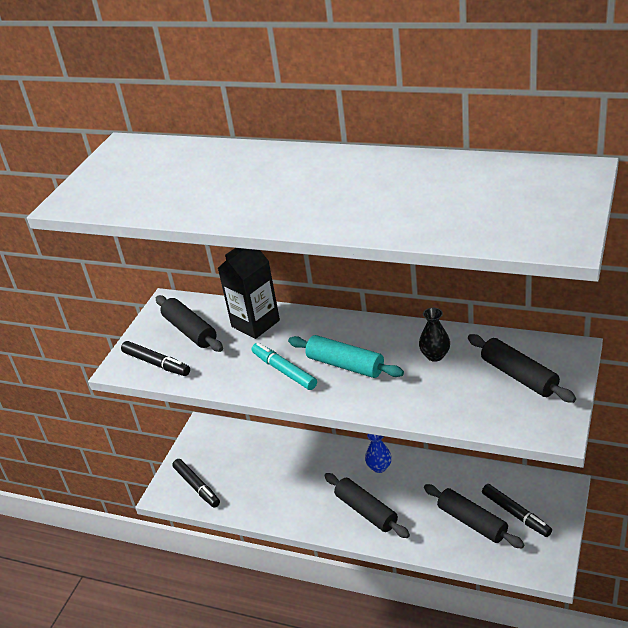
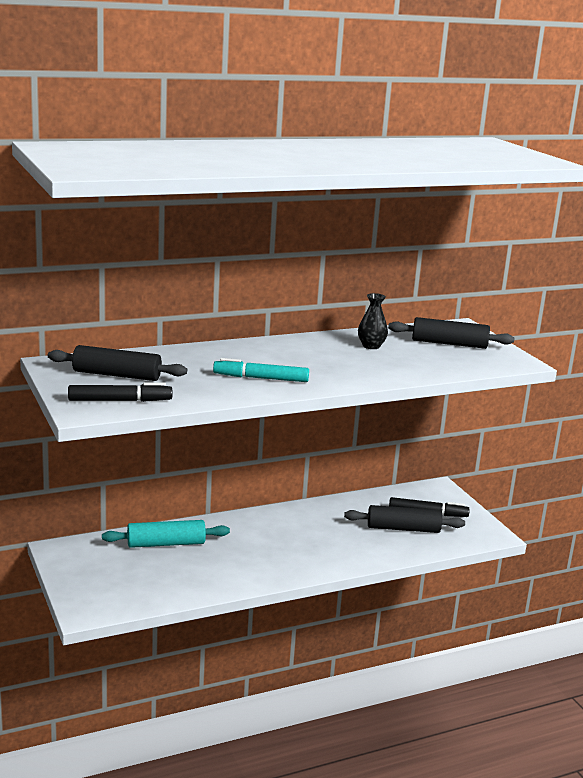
camera: 50 degrees left, 15 degrees down
(197, 487) = (116, 593): black marker -> none
(255, 323) = (178, 359): black carton -> none
(345, 365) = (309, 364): turquoise rolling pin -> turquoise rolling pin (166, 544)
(366, 511) = (310, 552): black rolling pin -> none
(379, 467) = (281, 521): blue vase -> none

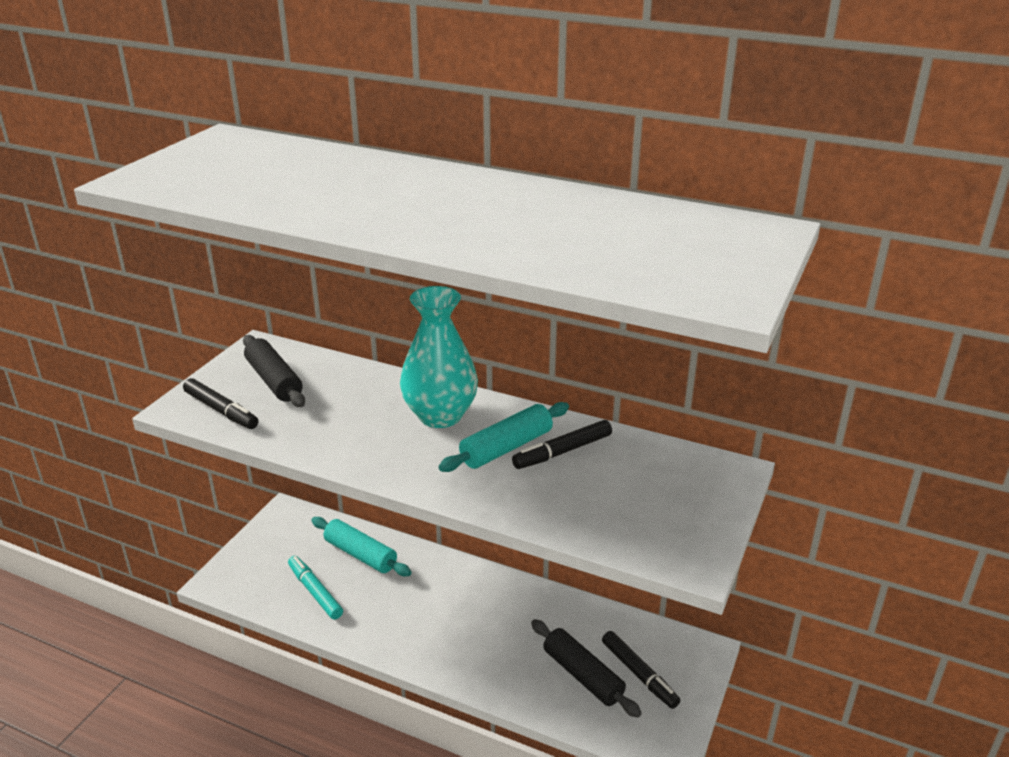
camera: 50 degrees right, 10 degrees up
(261, 378) = (373, 441): turquoise marker -> turquoise marker (315, 592)
(270, 354) = (440, 415): none -> turquoise vase
(340, 354) = (506, 448): none -> turquoise rolling pin
(371, 346) = (562, 451): black vase -> black marker
(449, 343) = (661, 490): black rolling pin -> none

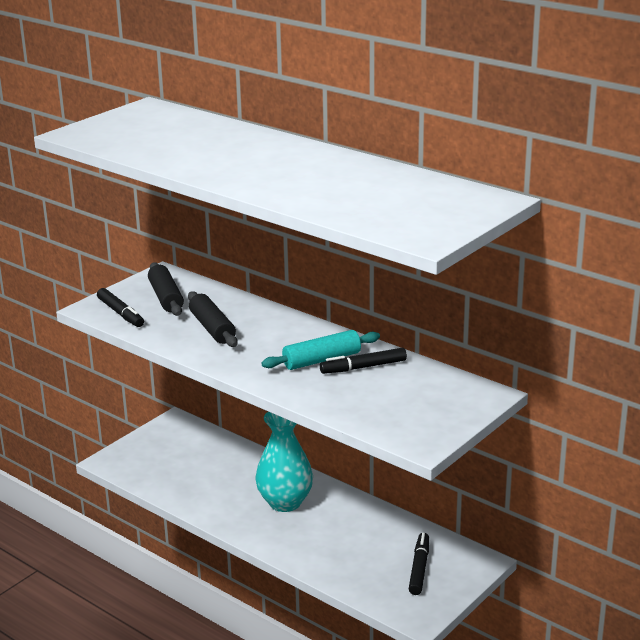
camera: 15 degrees right, 5 degrees down
(315, 592) = (181, 478): turquoise marker -> none
(360, 554) = (225, 458): turquoise rolling pin -> none
(440, 415) = (281, 334): turquoise vase -> turquoise vase (285, 502)
(583, 675) = (373, 562): black rolling pin -> black rolling pin (212, 328)
(639, 674) = (419, 568): black marker -> black marker turned 150 degrees counterclockwise

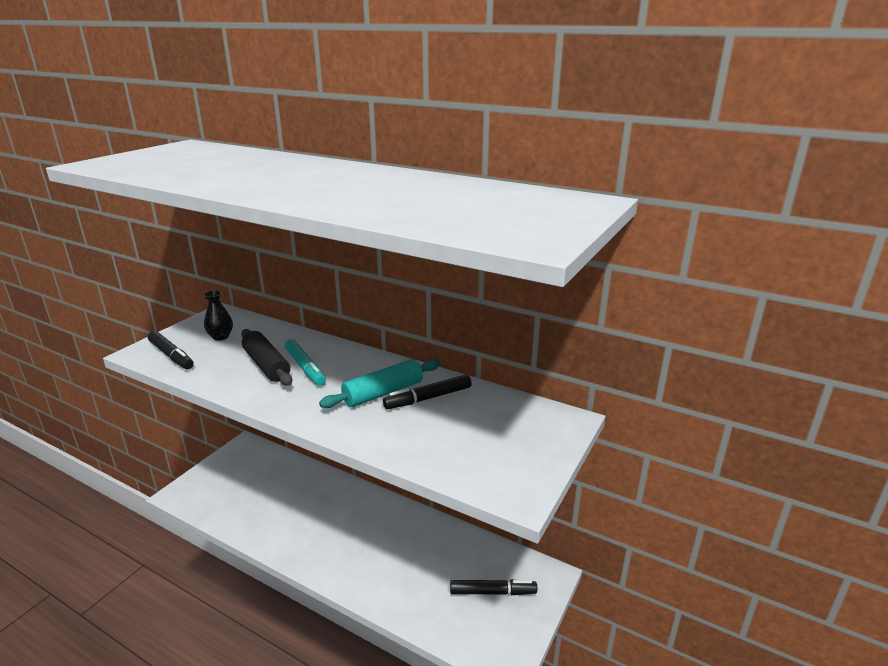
camera: 10 degrees left, 0 degrees up
(166, 298) = (221, 337): black rolling pin -> black vase
(249, 333) = (305, 367): none -> turquoise marker
(285, 502) = (351, 524): turquoise vase -> none
(419, 568) = (492, 592): black marker -> black marker turned 90 degrees clockwise

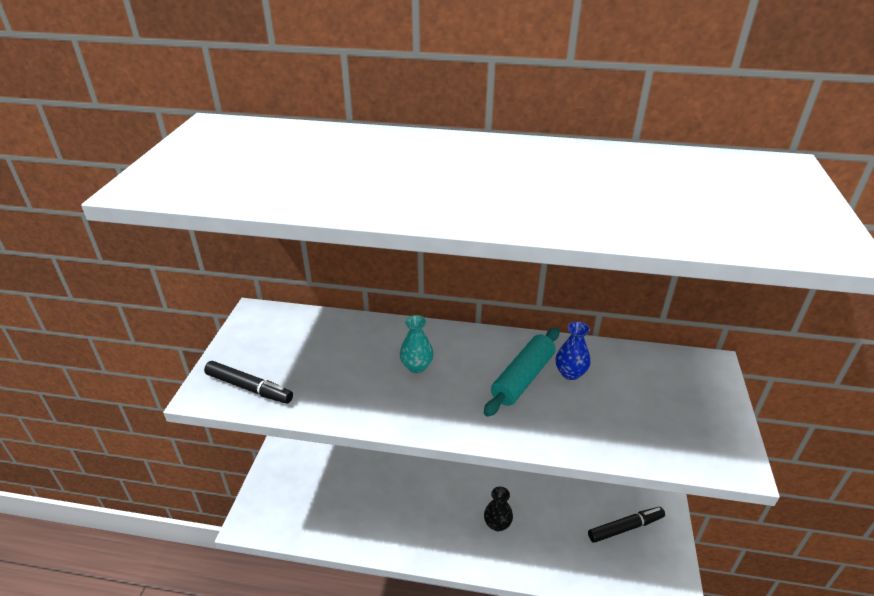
camera: 20 degrees left, 10 degrees up
(221, 337) = (285, 347): black vase -> black vase (497, 524)
(266, 365) = (372, 374): black rolling pin -> none
(305, 367) = (416, 366): turquoise marker -> turquoise vase
(428, 398) = (570, 373): black marker -> blue vase

